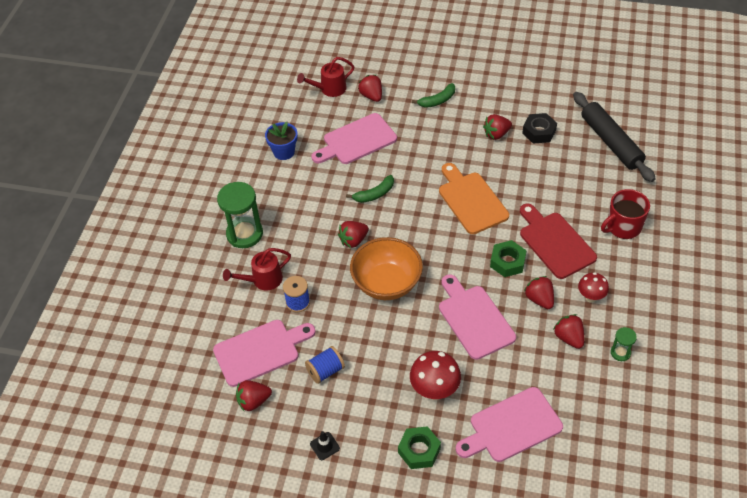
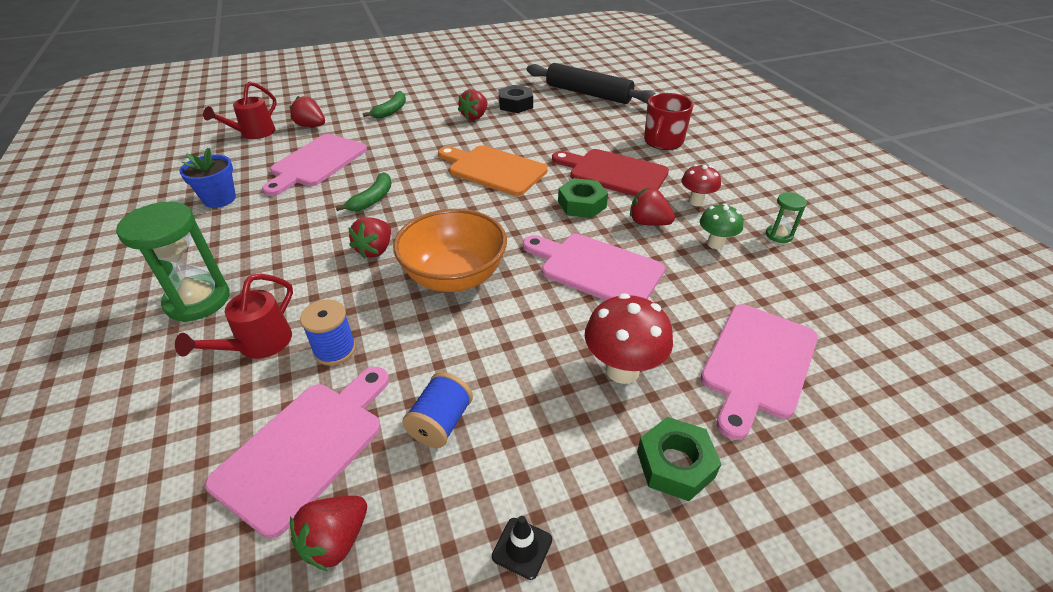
camera: 35 degrees left, 10 degrees down
(569, 338) = (715, 243): red strawberry -> green mushroom

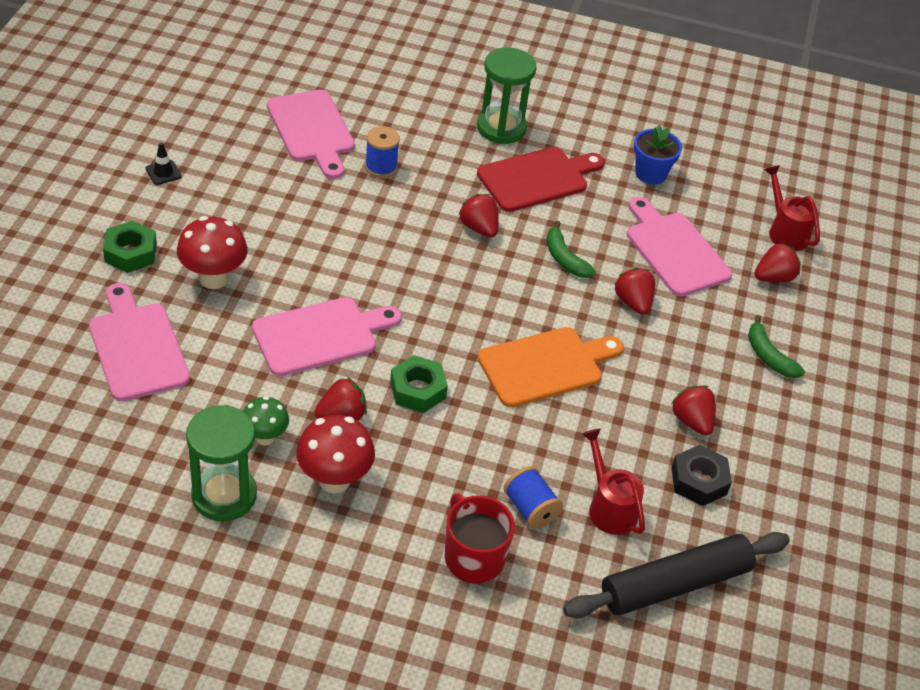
camera: 120 degrees right, 5 degrees up
(258, 345) = (422, 139): red watering can -> red watering can (609, 507)
(336, 541) = (242, 120): red strawberry -> red strawberry (633, 302)
(441, 423) = (269, 182): blue spool -> blue spool (530, 509)
(454, 276) = (398, 253): orange bowl -> none
(613, 173) = (449, 455): red cutting board -> red cutting board (537, 178)
(696, 201) = (334, 480): red mushroom -> red mushroom, size x1.59
(778, 235) = (224, 495): green hourglass -> green hourglass, size x2.03

